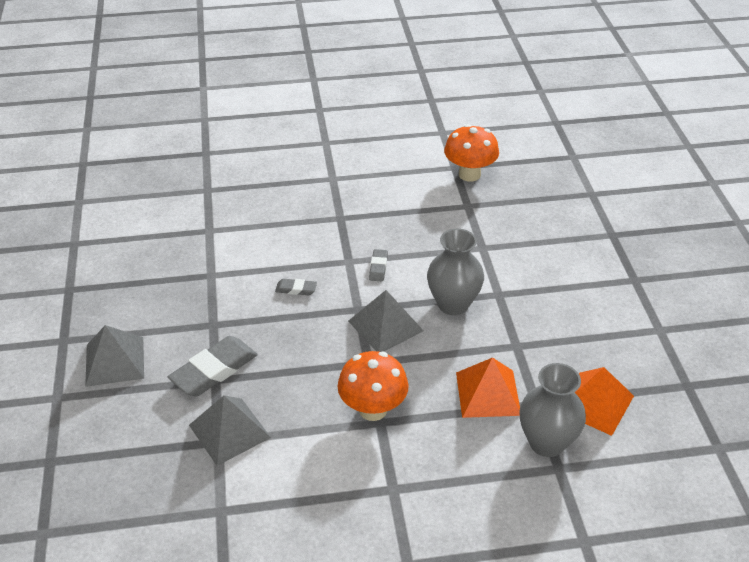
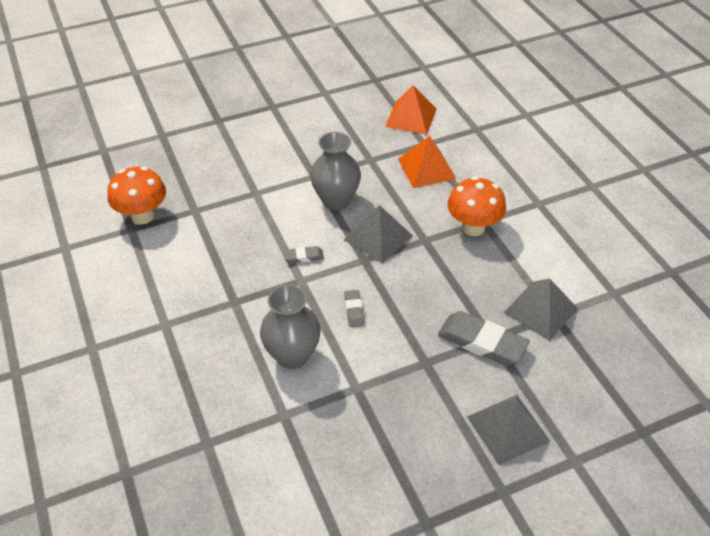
camera: 105 degrees left, 5 degrees up
(547, 442) = (457, 136): grey vase -> grey vase (292, 355)

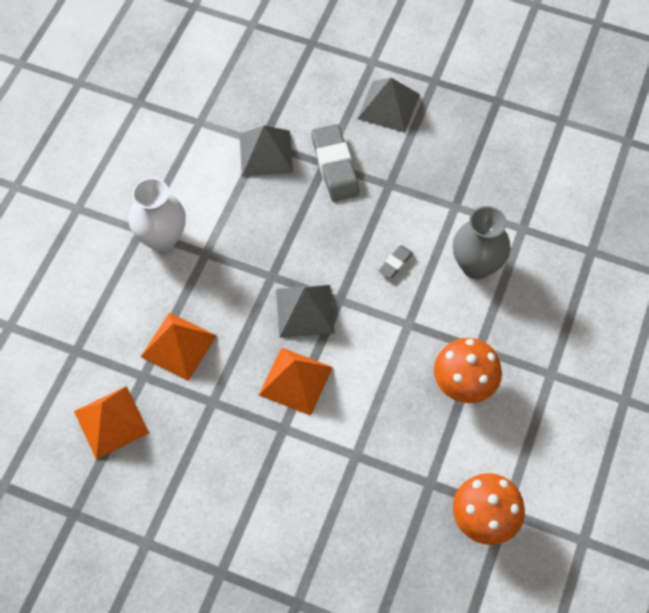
camera: 135 degrees left, 15 degrees up
(303, 257) = (384, 344): grey eraser -> none
(336, 200) = (296, 381): grey vase -> orange pyramid
(473, 227) = (221, 254): orange mushroom -> orange mushroom (463, 385)
(520, 208) = (162, 238): none -> white vase

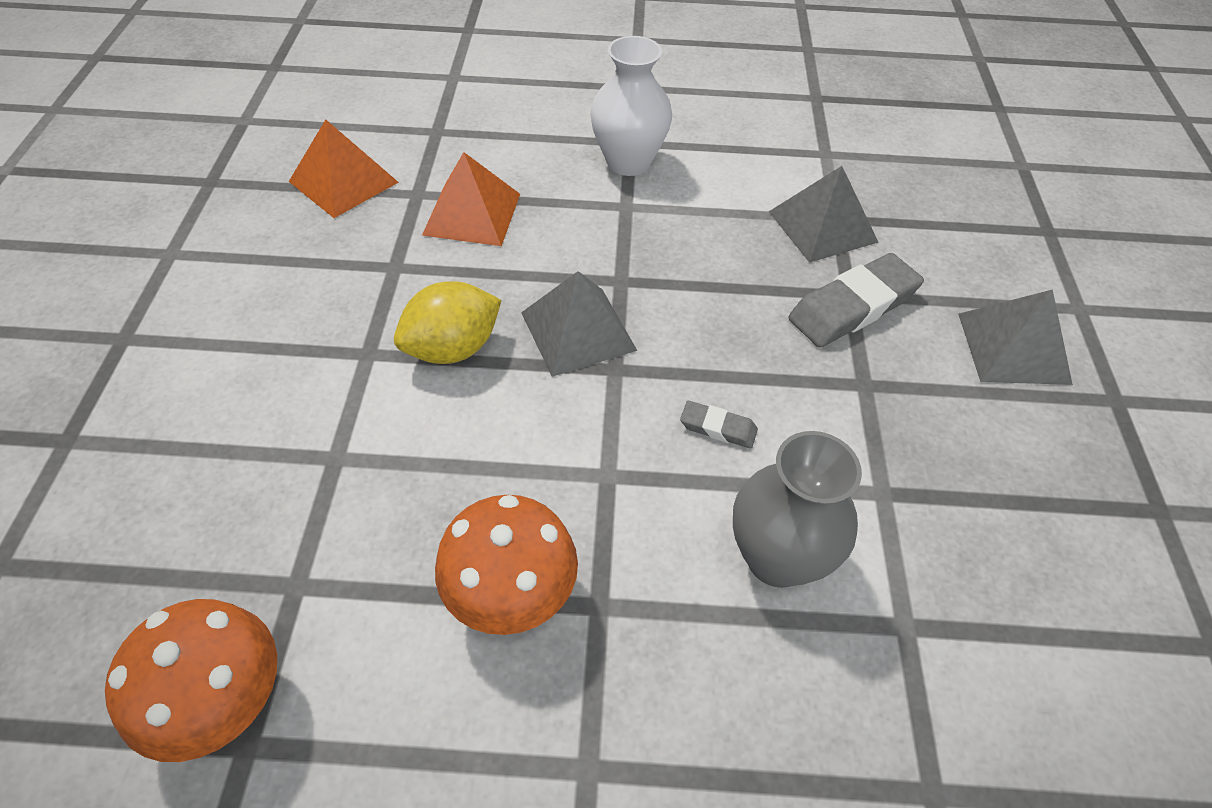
camera: 70 degrees right, 10 degrees down
(296, 381) = (453, 348): orange pyramid -> yellow lemon

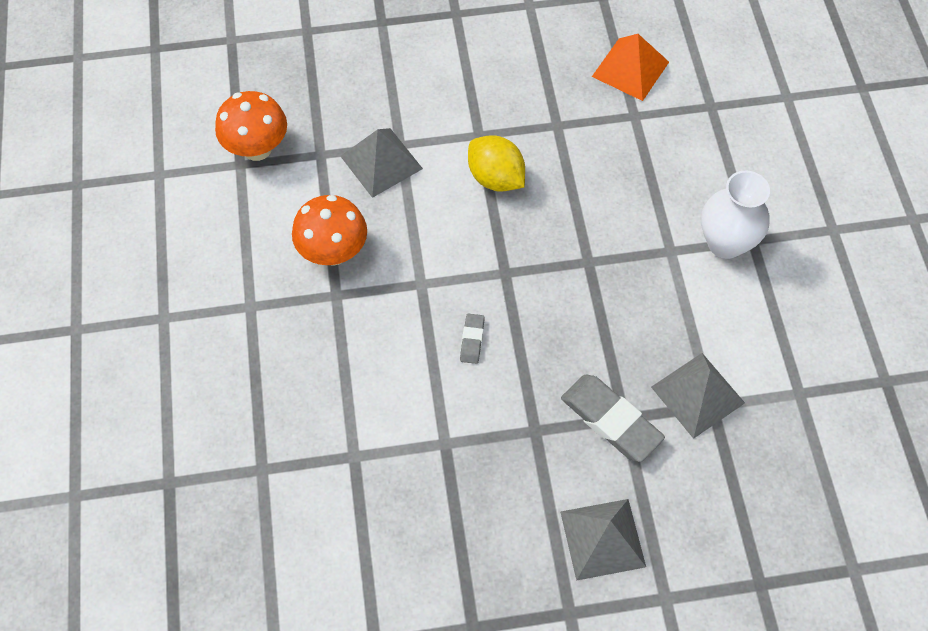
camera: 80 degrees right, 10 degrees up
(472, 214) = (625, 154): orange pyramid -> none
(578, 331) = (531, 244): grey pyramid -> grey pyramid (381, 162)
(777, 558) = (384, 383): grey vase -> none

